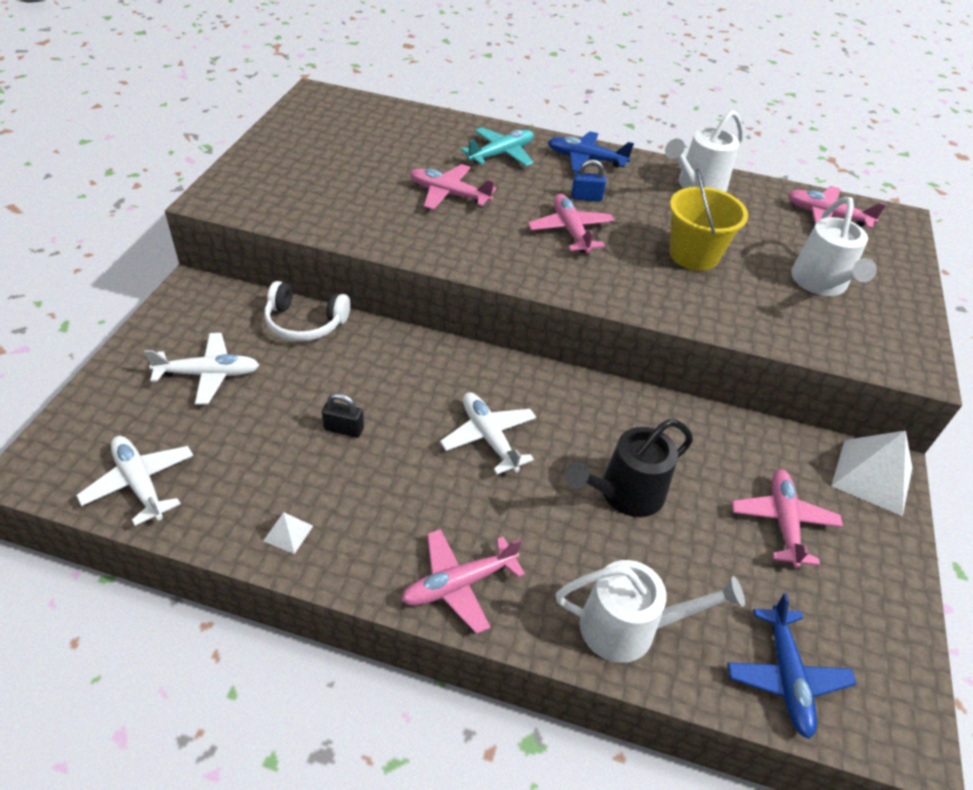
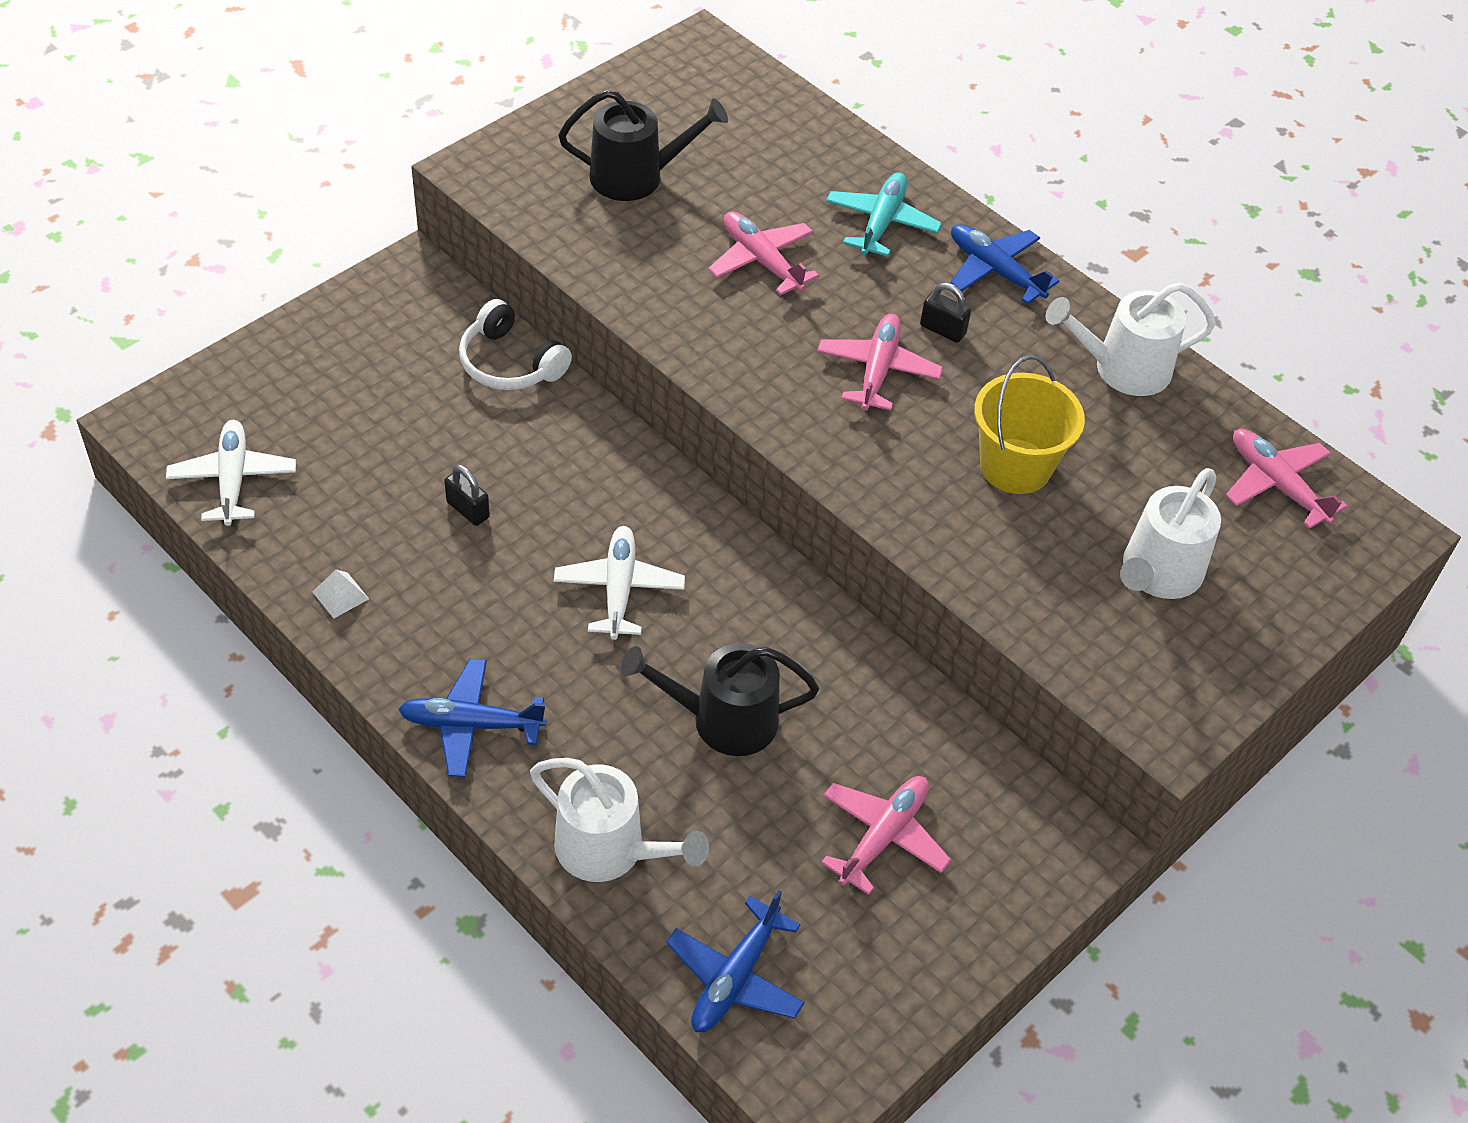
camera: 30 degrees right, 5 degrees up
(209, 374) = (368, 385): white plane -> none
(330, 173) = (636, 177): none -> black watering can
(458, 584) = (470, 725): pink plane -> blue plane
(501, 154) = (881, 222): turquoise plane -> turquoise plane turned 60 degrees counterclockwise
(586, 197) = (942, 330): blue padlock -> black padlock
(872, 476) = (1051, 844): white pyramid -> none

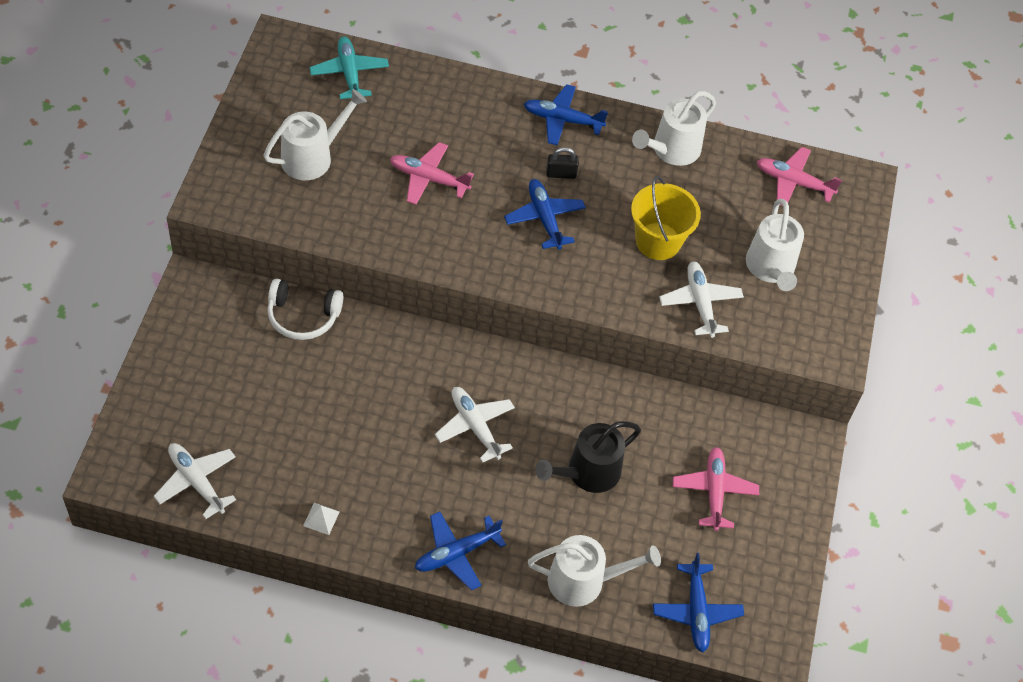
camera: 35 degrees left, 5 degrees up
(468, 510) = (352, 424): black padlock -> none
(636, 177) = (312, 157): black watering can -> white watering can
(877, 370) = (544, 218): pink plane -> blue plane
(881, 222) = (477, 118): turquoise plane -> turquoise plane (349, 73)
(1016, 567) = (700, 303): none -> white plane

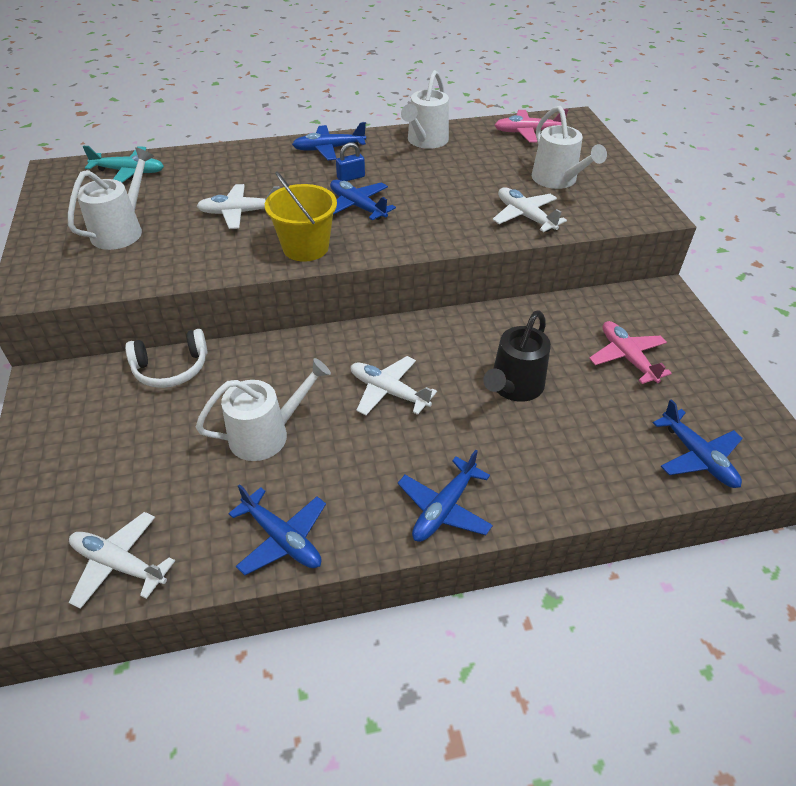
camera: 20 degrees left, 10 degrees down
(321, 518) = (282, 539): white pyramid -> blue plane
(349, 73) = (129, 172): turquoise plane -> turquoise plane turned 135 degrees clockwise
(428, 179) = (239, 213): pink plane -> white plane
(561, 174) = (351, 177): black padlock -> blue padlock
(583, 581) = (580, 477): white watering can -> white watering can (266, 434)
(658, 241) = (459, 192): yellow bucket -> yellow bucket (305, 247)

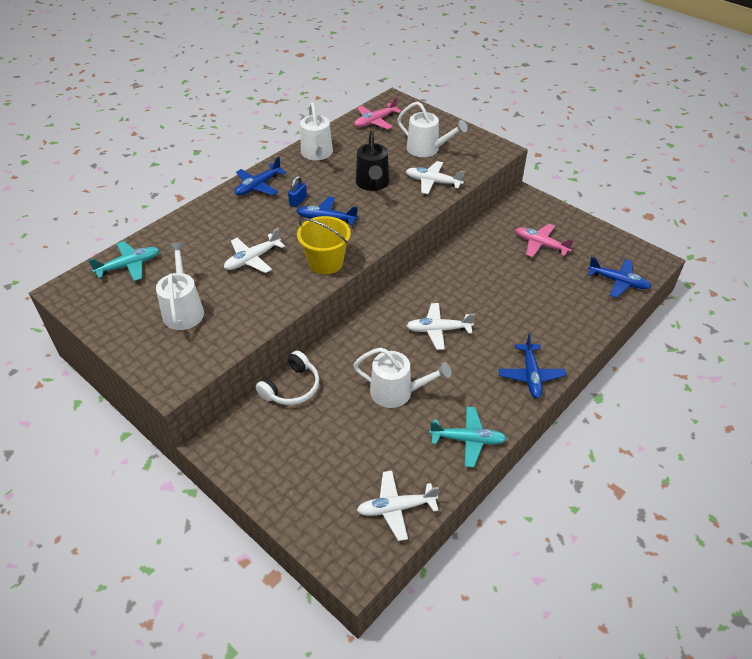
camera: 35 degrees left, 0 degrees up
(266, 434) = (397, 392): white watering can -> white watering can turned 75 degrees clockwise
(282, 539) = (468, 440): blue plane -> turquoise plane
(514, 386) = (501, 291): black watering can -> black watering can (372, 183)

